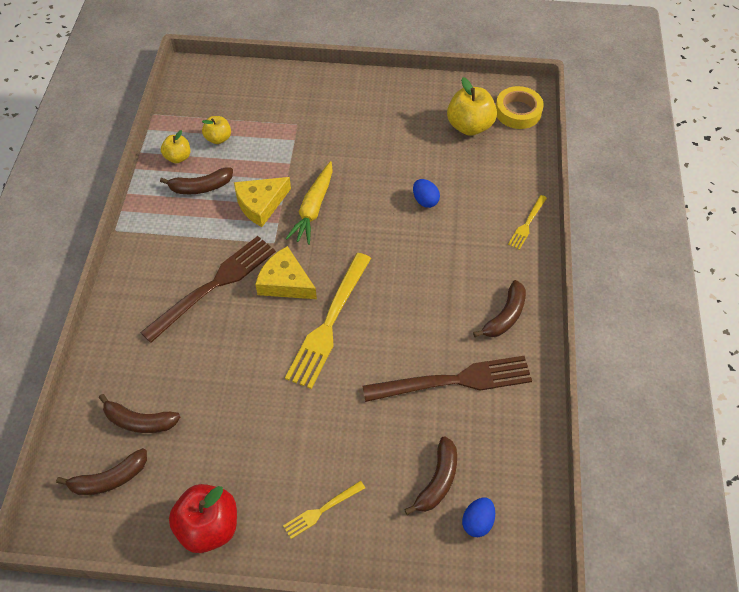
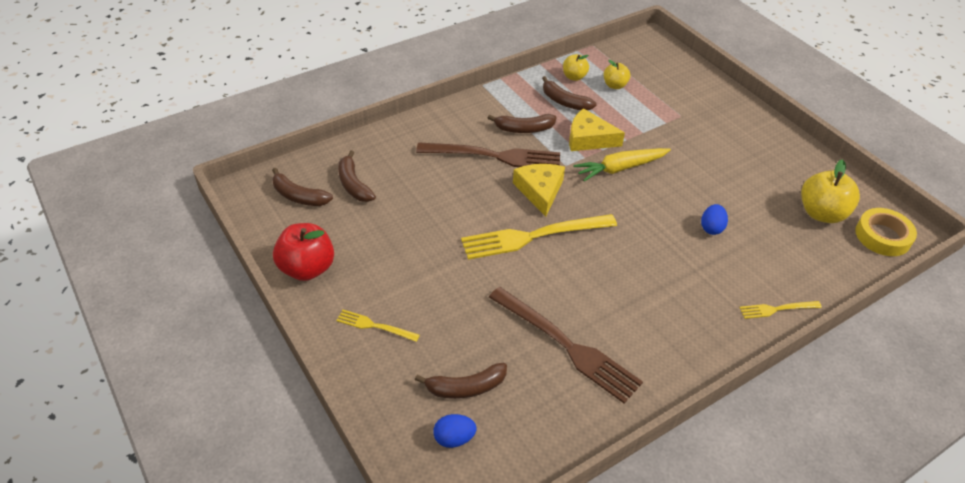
camera: 50 degrees right, 10 degrees down
(505, 316) = (666, 346): brown banana -> brown banana (524, 129)

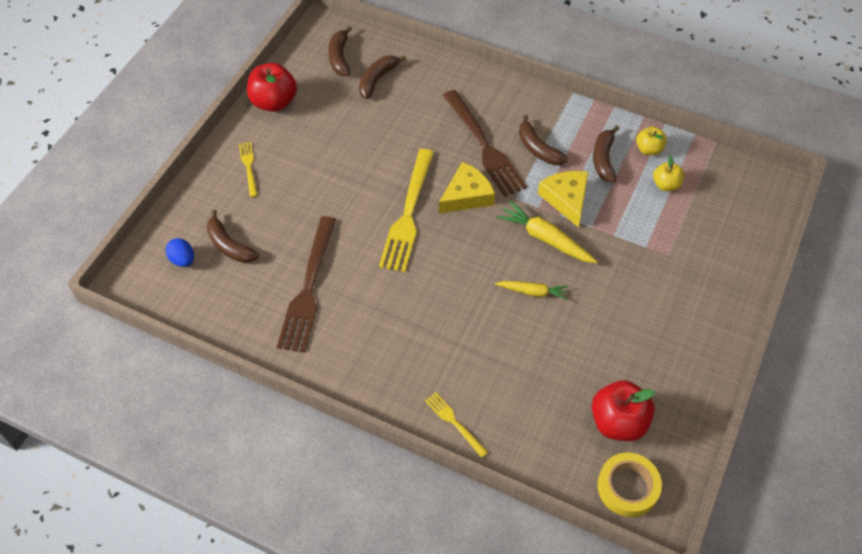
camera: 60 degrees right, 10 degrees up
(532, 237) = (408, 215): yellow fork -> yellow fork turned 120 degrees counterclockwise
(670, 200) = (533, 292): none -> yellow carrot
(711, 228) = (521, 337): blue egg -> none
(821, 213) = (618, 422): yellow apple -> red apple

